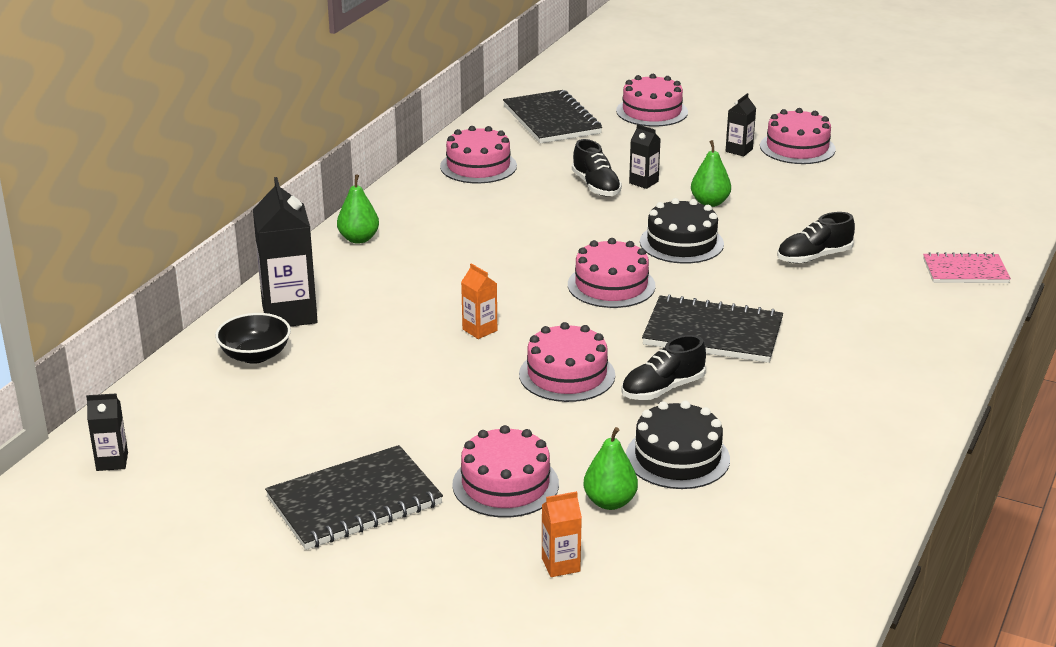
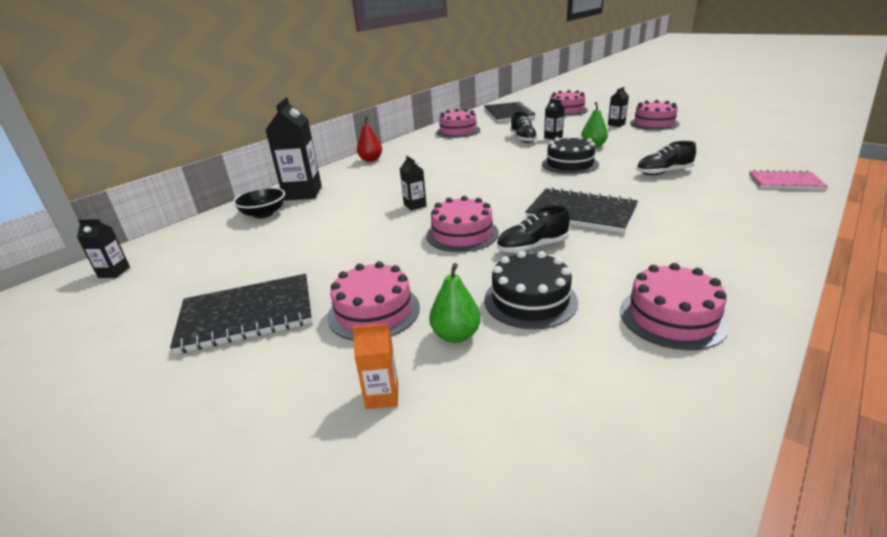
camera: 15 degrees right, 0 degrees up
(359, 239) = (371, 160): green pear -> red pear
(479, 330) = (415, 205): orange carton -> black carton
(611, 285) = (515, 184): pink cake -> pink cake (672, 317)

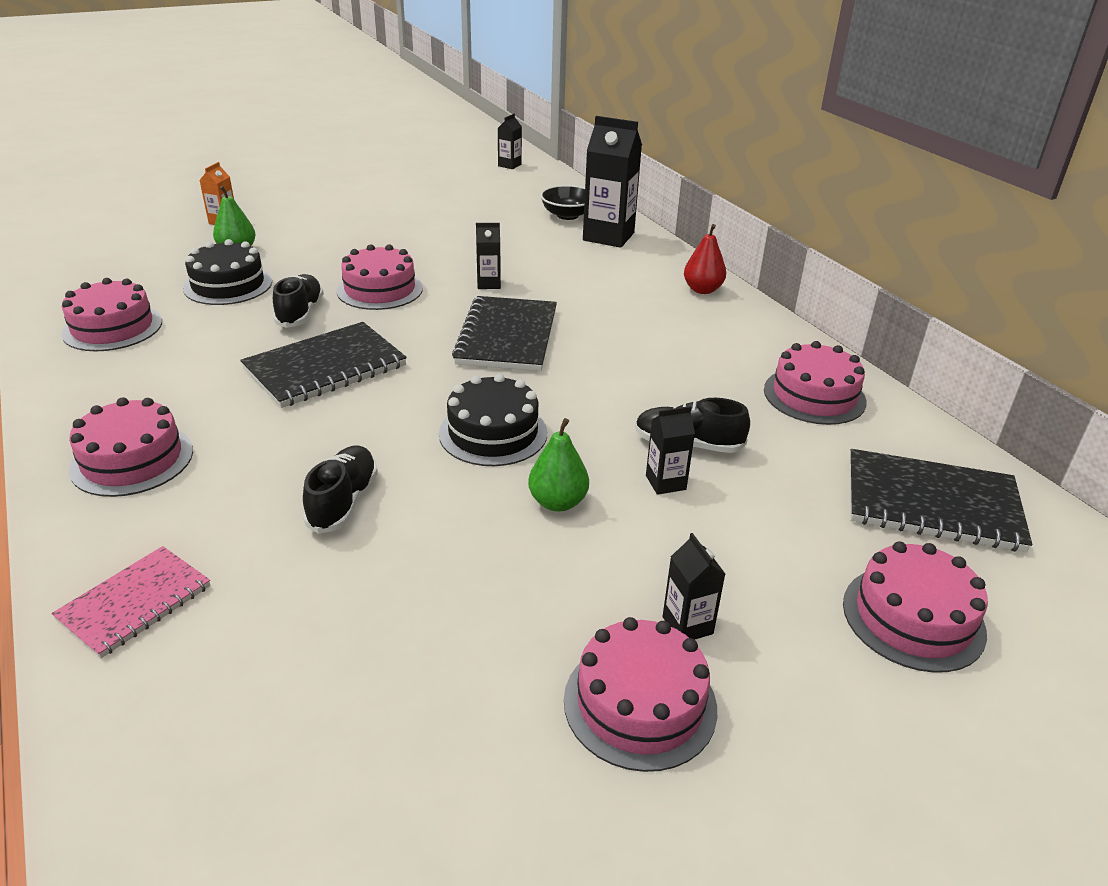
camera: 110 degrees right, 5 degrees up
(247, 315) = (373, 198): black notebook -> black notebook (507, 337)
(374, 311) = (311, 232): pink cake -> pink cake (132, 460)

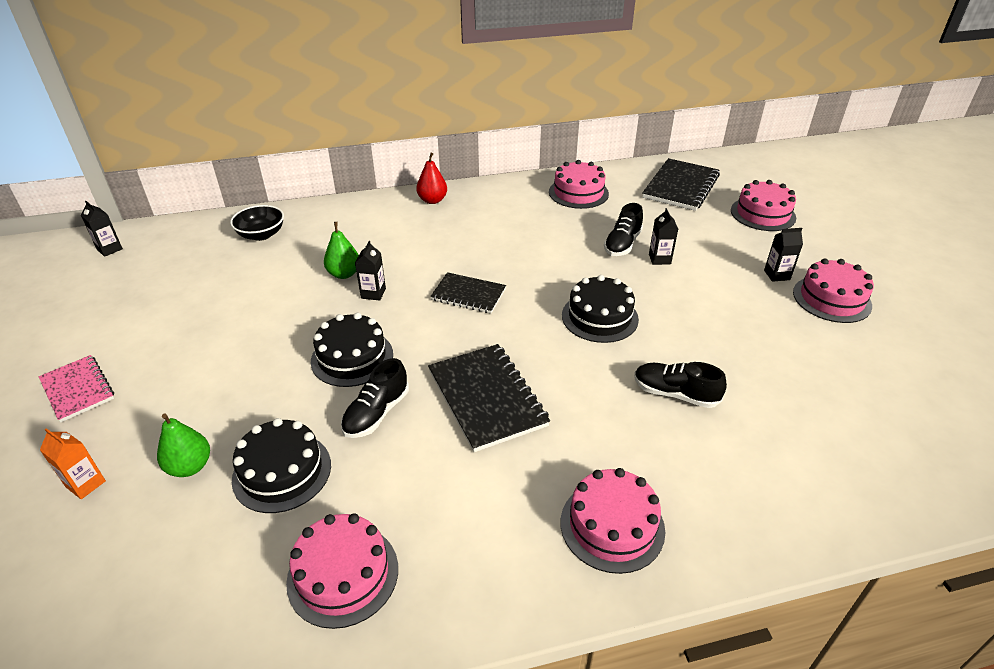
camera: 75 degrees left, 5 degrees up
(135, 603) = (789, 504): pink notebook -> pink notebook (77, 389)
(300, 313) = (376, 413): black shoe -> black shoe turned 75 degrees counterclockwise
(380, 289) = (352, 357): pink cake -> black cake
(507, 337) = (468, 295): black notebook -> black notebook, size x0.64
(558, 502) = (677, 300): green pear -> green pear (344, 274)
(608, 236) = (319, 222): black carton -> none

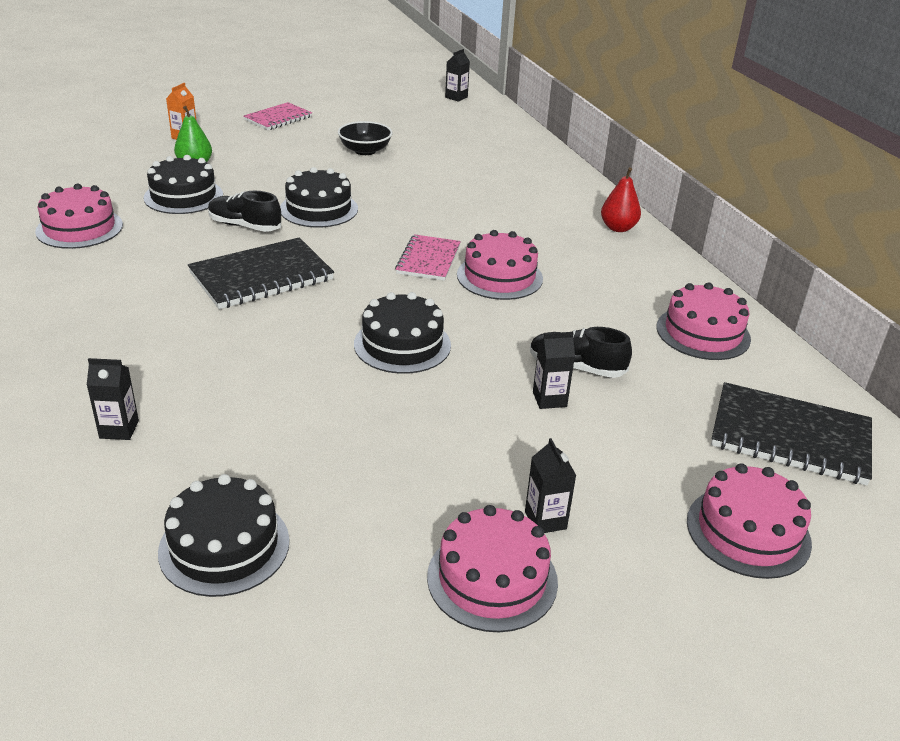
camera: 80 degrees right, 5 degrees down
(261, 235) = (503, 149): black bowl -> black bowl (365, 151)
(344, 274) = (448, 193): green pear -> none
(373, 293) = (419, 210): black carton -> black carton (119, 429)
(468, 295) = (428, 260): black notebook -> pink notebook
(612, 525) = (88, 344): pink cake -> pink cake (499, 276)
(675, 394) = (263, 393): black shoe -> none
(851, 410) = (224, 546): none -> black cake

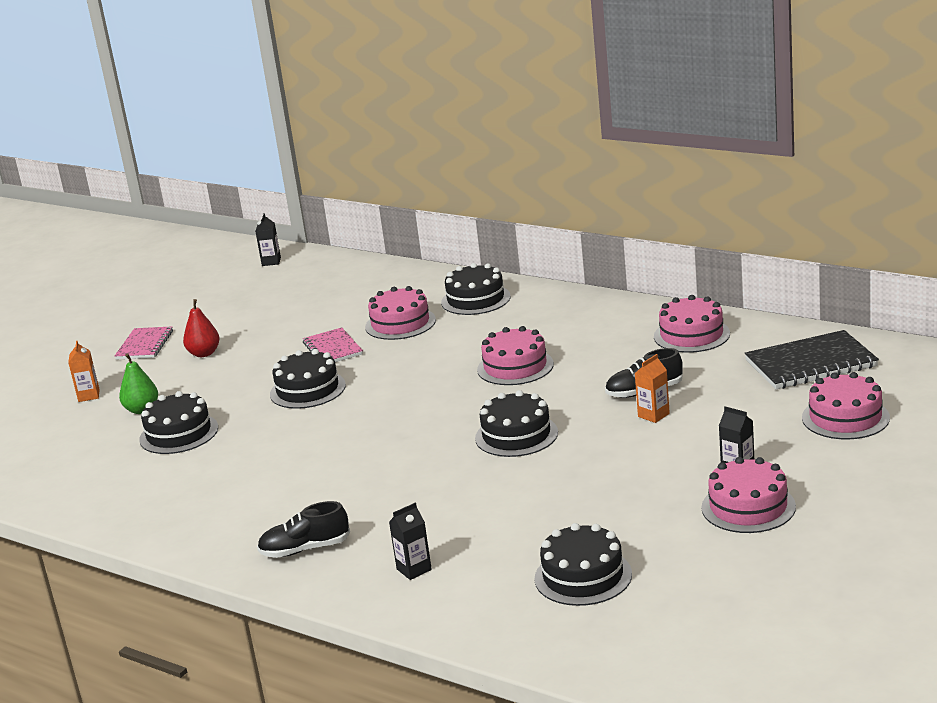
camera: 30 degrees left, 10 degrees down
(79, 228) = (136, 493): pink cake -> pink cake (400, 323)
(245, 226) = (271, 427): black shoe -> black shoe (305, 549)
(261, 276) = (346, 449): black notebook -> none
(365, 151) = (268, 335): black bowl -> none
(428, 260) = (449, 381): pink notebook -> pink notebook (333, 349)
(549, 399) = (653, 415): black carton -> orange carton
(557, 198) = (475, 299): none -> black cake
(618, 228) = (548, 299): red pear -> red pear (204, 353)

